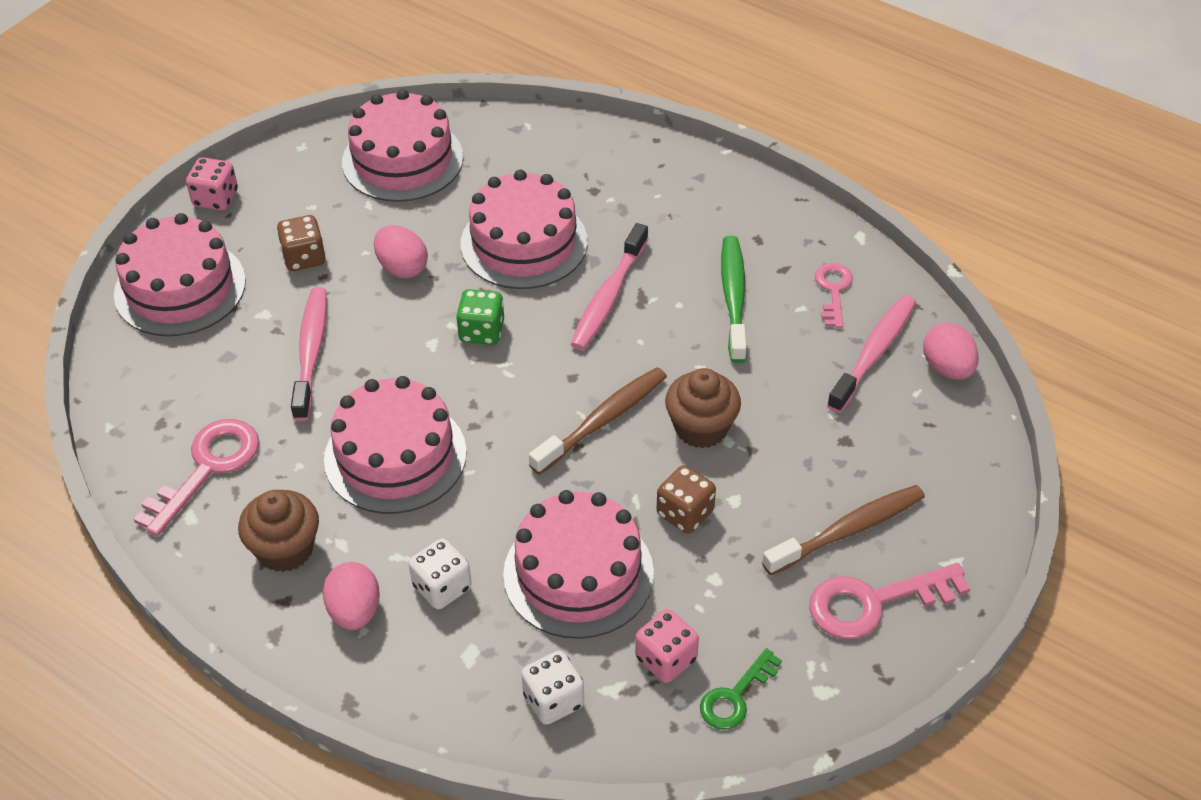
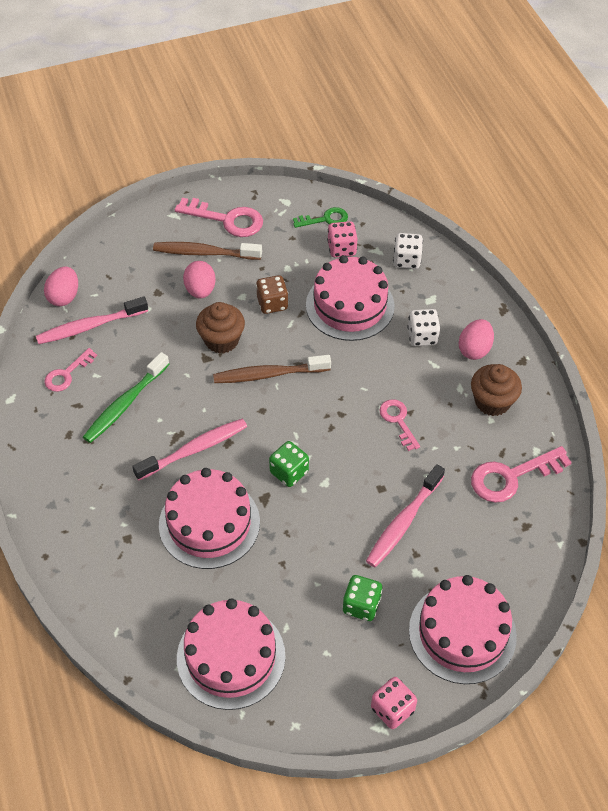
camera: 145 degrees left, 5 degrees up
(304, 257) = (361, 605): brown dice -> green dice
(395, 456) = (398, 421): pink cake -> pink key
(402, 268) = (302, 553): pink egg -> pink egg (200, 290)

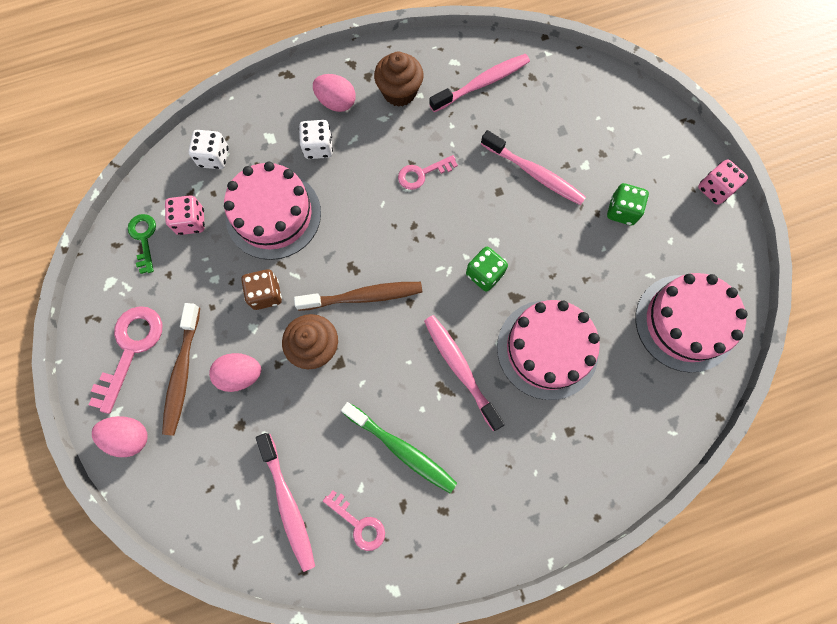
camera: 90 degrees left, 20 degrees up
(64, 297) = (239, 542): pink egg -> pink egg (129, 437)
(268, 374) = (363, 296): brown toothbrush -> brown toothbrush turned 90 degrees counterclockwise
(462, 633) = (639, 132): pink cake -> none
(511, 477) = (482, 83): pink key -> pink toothbrush

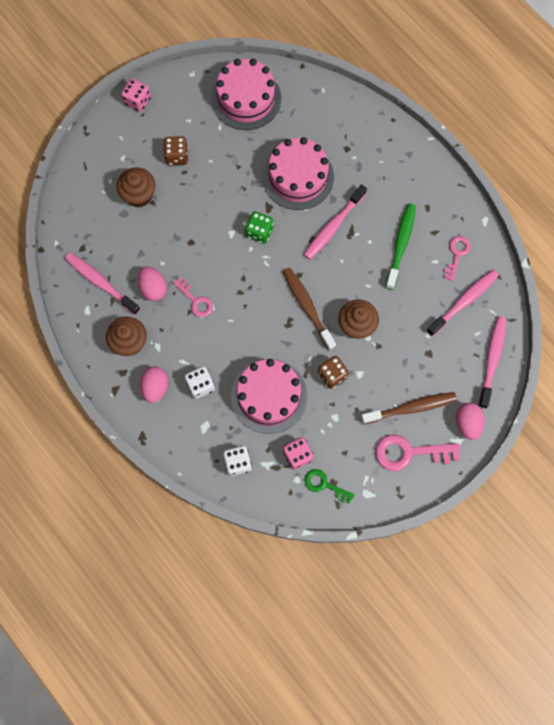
camera: 110 degrees left, 0 degrees up
(144, 238) = (324, 485): green key -> green key turned 60 degrees clockwise
(240, 375) = (395, 367): pink egg -> pink egg (153, 288)
(534, 174) = (167, 222): pink toothbrush -> pink toothbrush (492, 360)
(581, 153) = (139, 195): none -> brown cupcake
(622, 211) = (177, 156): green dice -> brown dice

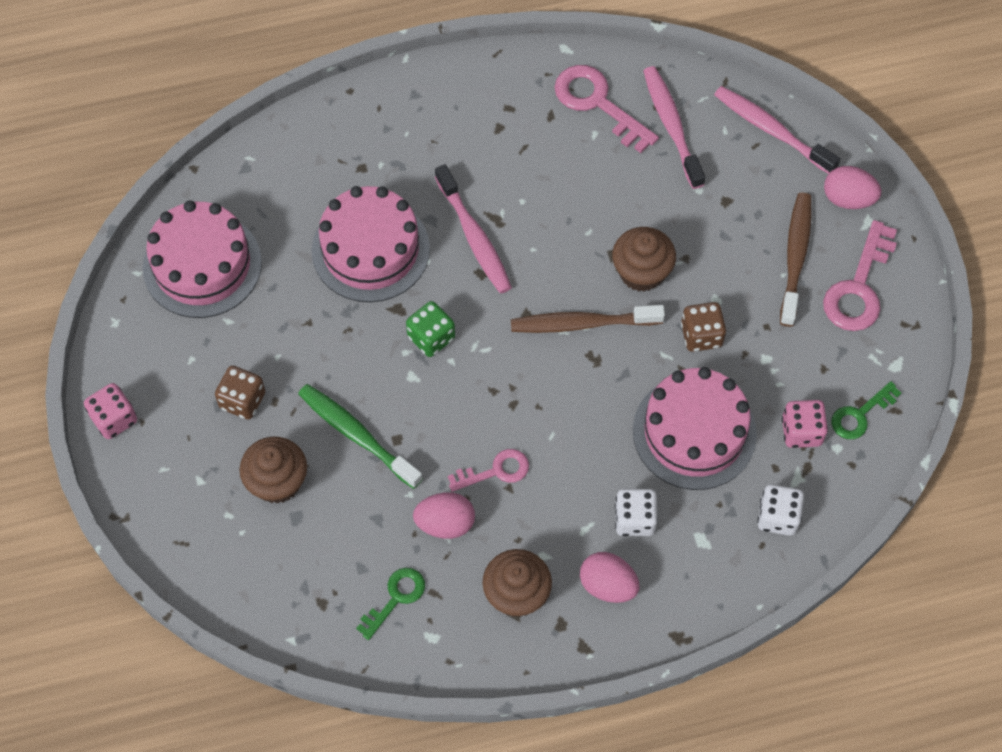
camera: 65 degrees left, 10 degrees down
(100, 282) = (396, 598): pink toothbrush -> green key
(401, 244) = (547, 164): green toothbrush -> green toothbrush (356, 435)
(456, 254) = (597, 103): pink key -> pink key, size x1.63

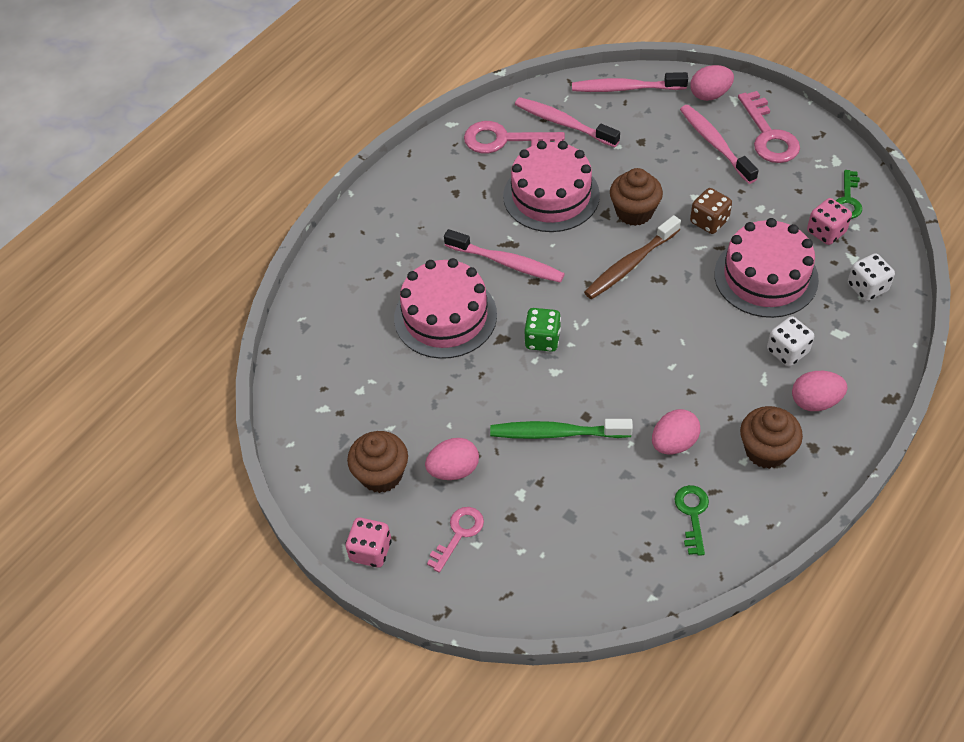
camera: 35 degrees left, 10 degrees down
(202, 265) = (334, 406): pink cake -> pink cake (551, 195)
(242, 400) = (454, 470): brown dice -> pink egg
(277, 482) = (533, 503): brown cupcake -> brown cupcake (381, 474)
(496, 471) = (671, 387): pink key -> pink key (459, 534)
(795, 257) = (715, 143): brown toothbrush -> pink toothbrush

